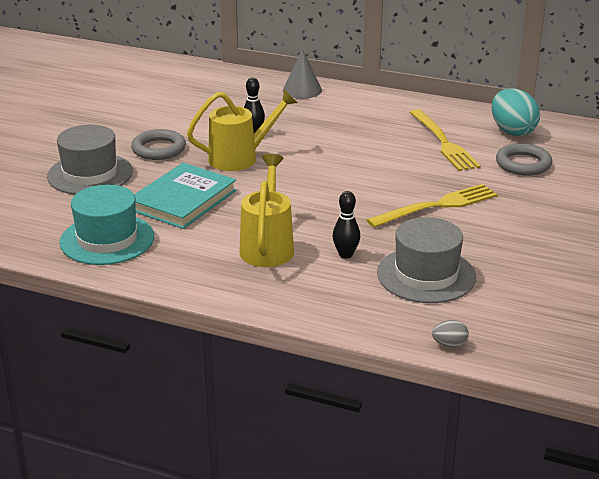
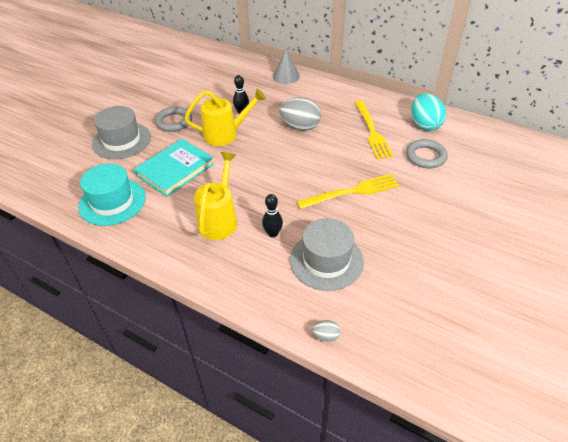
camera: 10 degrees right, 15 degrees up
(342, 143) = (300, 127): none -> grey egg

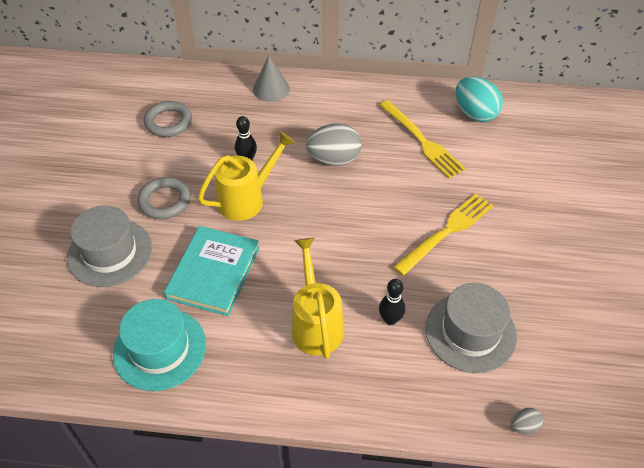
camera: 25 degrees left, 5 degrees up
(425, 156) = (499, 157): grey ring -> grey ring (168, 122)

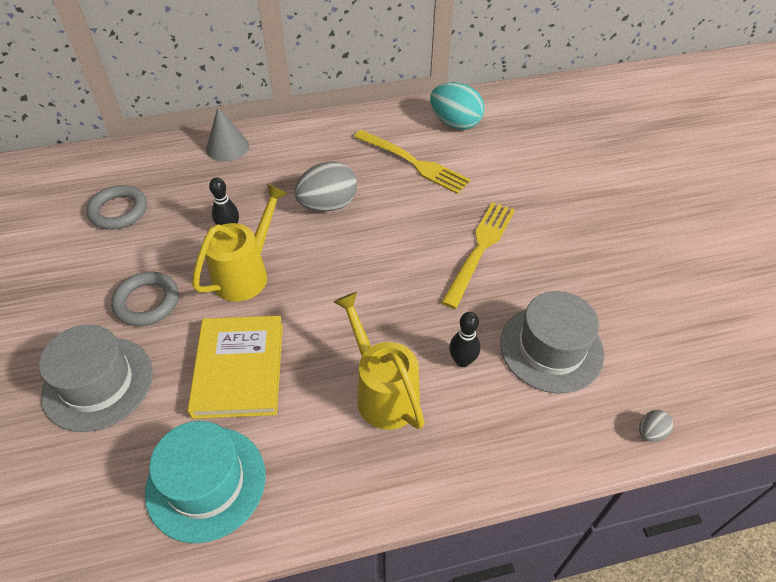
camera: 20 degrees left, 0 degrees up
(213, 273) = (239, 369): turquoise book -> yellow book

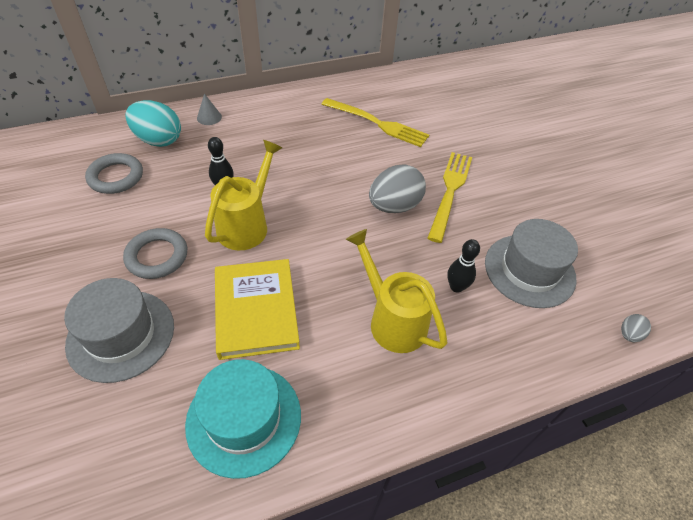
camera: 10 degrees left, 0 degrees up
(227, 147) = (209, 117): grey cone -> grey cone, size x0.63
(328, 205) = (310, 162): grey egg -> grey egg (394, 206)
(455, 123) = (406, 90): turquoise egg -> turquoise egg (158, 140)

